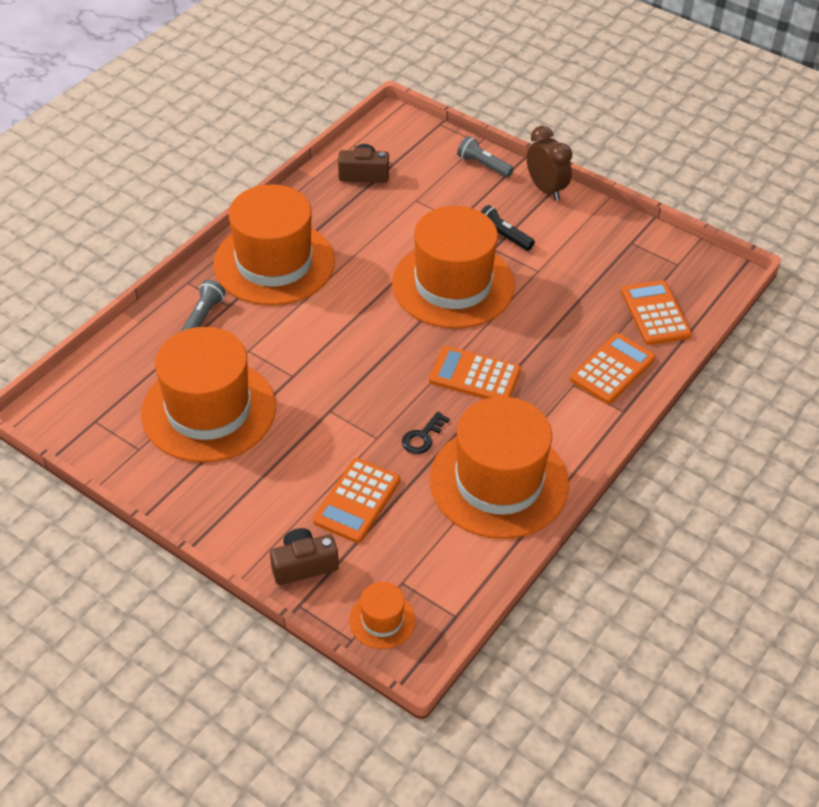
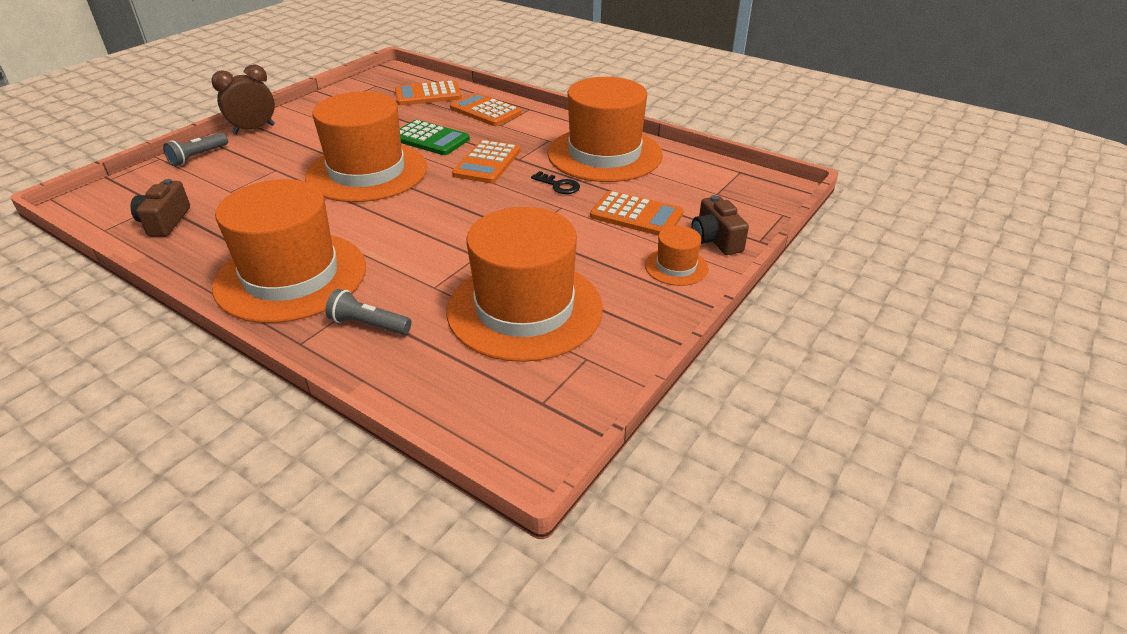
camera: 90 degrees left, 10 degrees down
(382, 620) = (757, 201): orange hat -> orange hat (676, 267)
(503, 236) = (309, 149): black flashlight -> none
(531, 325) = (430, 139): none -> green calculator

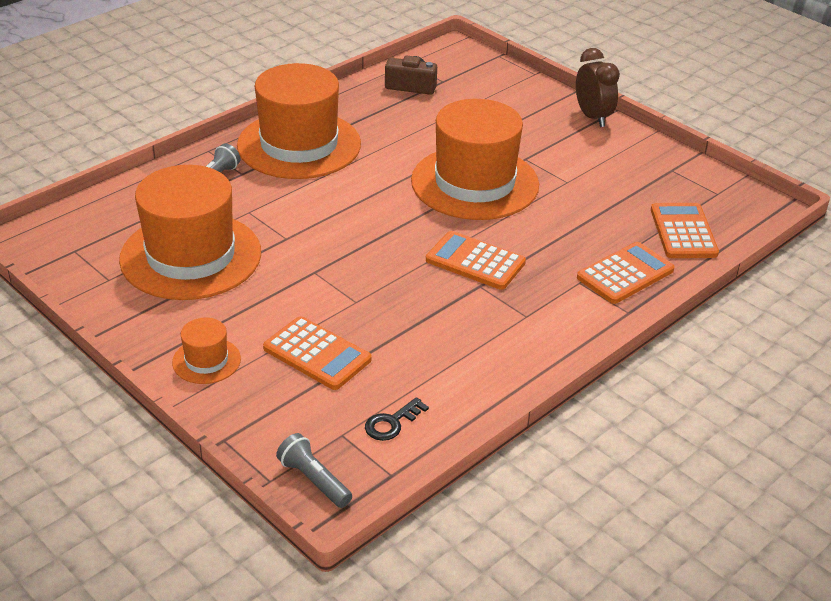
camera: 100 degrees right, 0 degrees up
(198, 156) = (533, 92): grey flashlight -> grey flashlight (314, 480)
(430, 139) = (547, 226): green calculator -> none
(559, 185) = (404, 307): black key -> black key (391, 423)
(604, 154) = (475, 357): orange hat -> none
(636, 215) = (317, 354): orange calculator -> orange calculator turned 90 degrees counterclockwise
(715, 240) = (241, 403): brown camera -> none

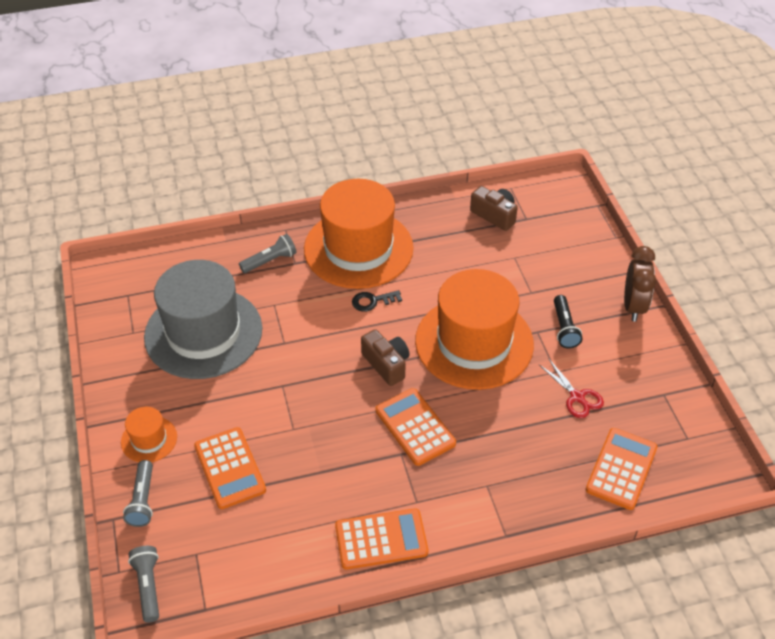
camera: 30 degrees right, 10 degrees up
(191, 256) = (203, 333): orange hat -> grey hat
(244, 412) = (142, 500): none -> grey flashlight
(391, 423) = (238, 560): black key -> black key (372, 301)
(405, 223) = (386, 364): none -> brown camera
(547, 149) = (564, 328): none -> black flashlight
(602, 194) = (577, 397): none -> red scissors
(625, 274) = (533, 493): orange calculator -> orange calculator (381, 539)

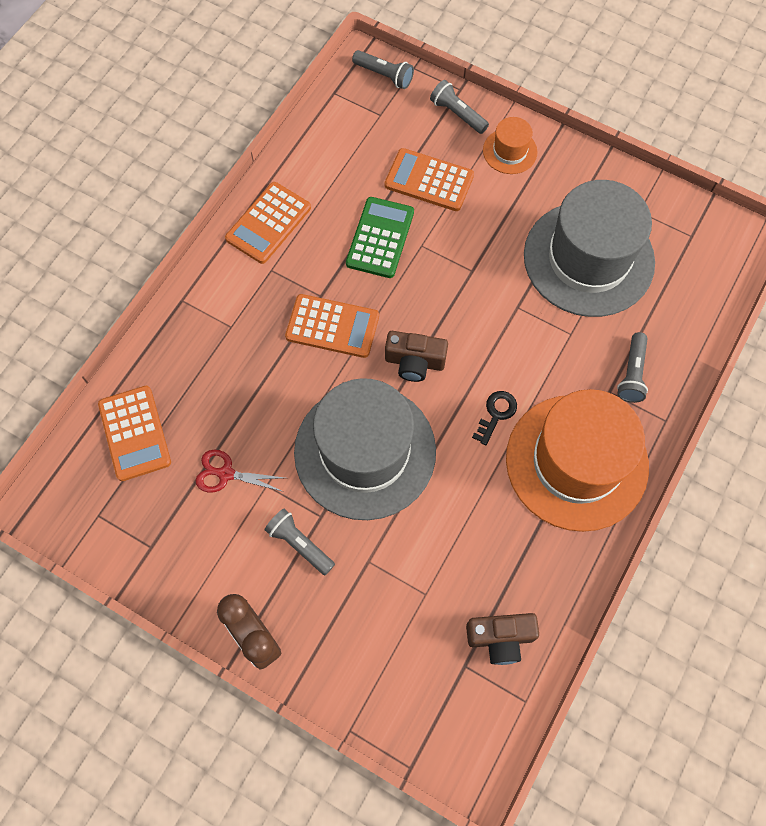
camera: 135 degrees right, 20 degrees up
(314, 458) = (380, 238): none -> green calculator
(474, 342) = (365, 451): orange hat -> grey hat
(564, 328) = (300, 544): black flashlight -> grey flashlight

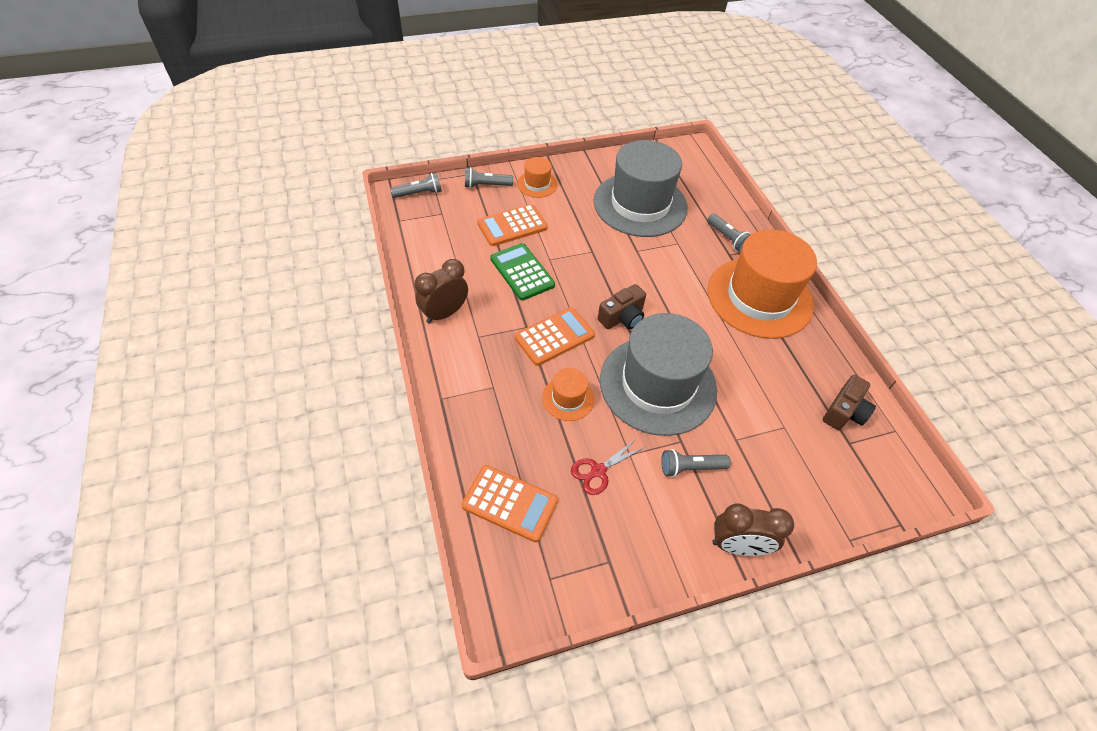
camera: 50 degrees left, 15 degrees down
(268, 223) = (444, 313): orange calculator -> brown clock
(276, 392) = (568, 398): none -> orange hat
(496, 414) = (695, 308): black key -> none

